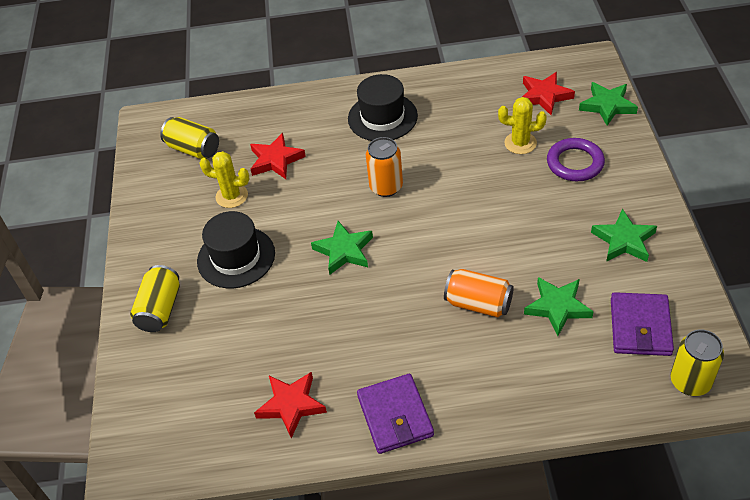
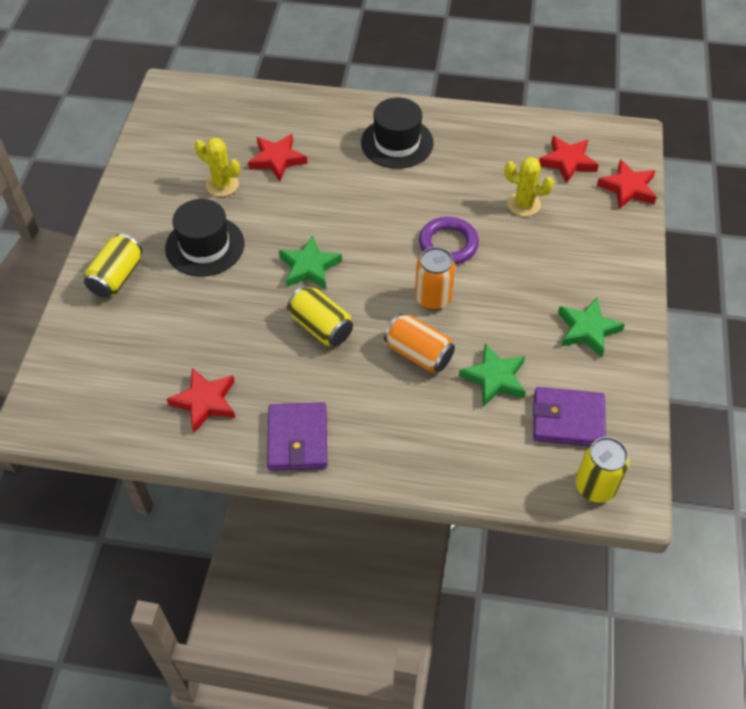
camera: 10 degrees right, 5 degrees up
(193, 149) = (202, 128): yellow can -> yellow can (321, 327)
(386, 187) = (373, 214): orange can -> orange can (433, 298)
(575, 163) = (570, 239): purple ring -> purple ring (448, 244)
(607, 106) = (628, 188): green star -> red star
(640, 327) = (568, 420): purple wallet -> purple wallet turned 75 degrees clockwise

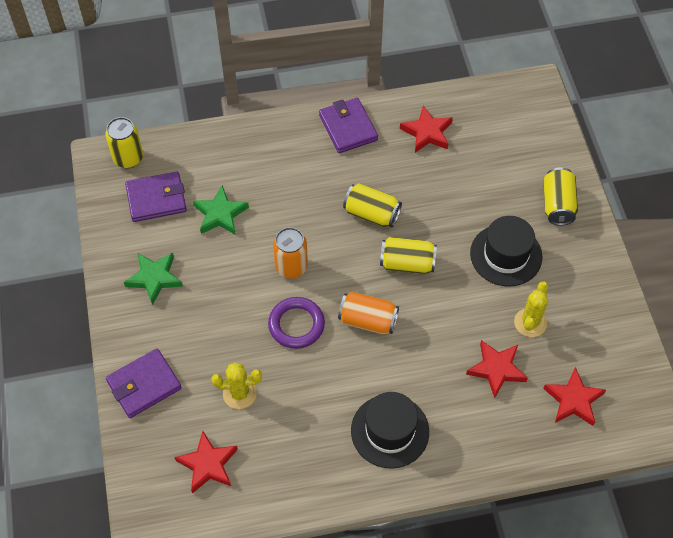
camera: 160 degrees right, 5 degrees up
(222, 185) = (530, 322): yellow cactus -> yellow cactus turned 75 degrees counterclockwise
(309, 267) = (407, 263): green star -> yellow can
(418, 353) = (286, 216): orange can -> orange can (368, 320)
(616, 235) = (144, 385): none -> purple wallet
(628, 188) = (140, 449): red star -> red star (573, 400)

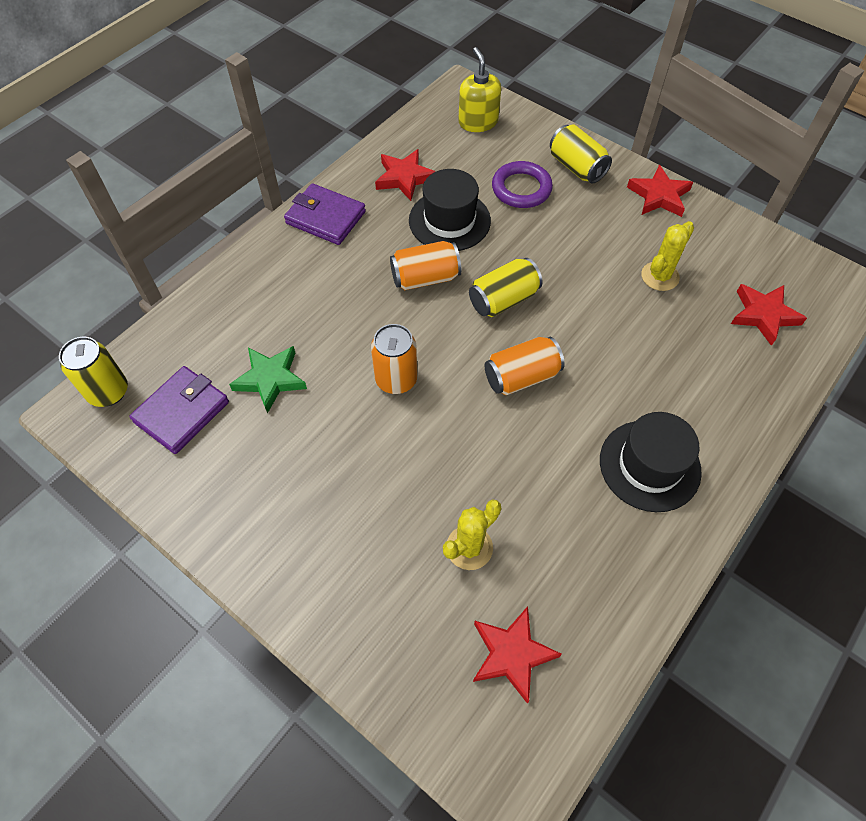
camera: 40 degrees left, 0 degrees up
(144, 385) = (355, 624): purple wallet -> none
(154, 278) = (257, 497): green star -> none
(296, 325) = (457, 432): purple ring -> purple ring (521, 188)
(371, 214) = (425, 278): yellow can -> orange can
(496, 369) = (677, 336): red star -> red star (659, 196)
(506, 255) = (579, 234): black hat -> black hat (449, 220)
(521, 122) = (478, 122): none -> yellow soap dispenser
(530, 322) = (660, 276): yellow cactus -> yellow cactus turned 60 degrees clockwise

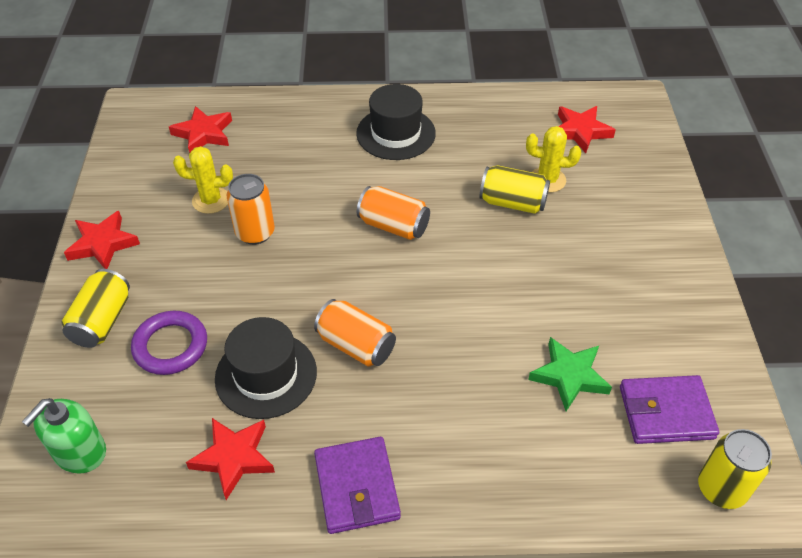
camera: 130 degrees left, 10 degrees down
(396, 379) = (476, 294): orange can -> orange can (255, 233)
(478, 122) = (79, 452): yellow soap dispenser -> green soap dispenser
(503, 300) = (328, 278): yellow can -> yellow can (512, 203)

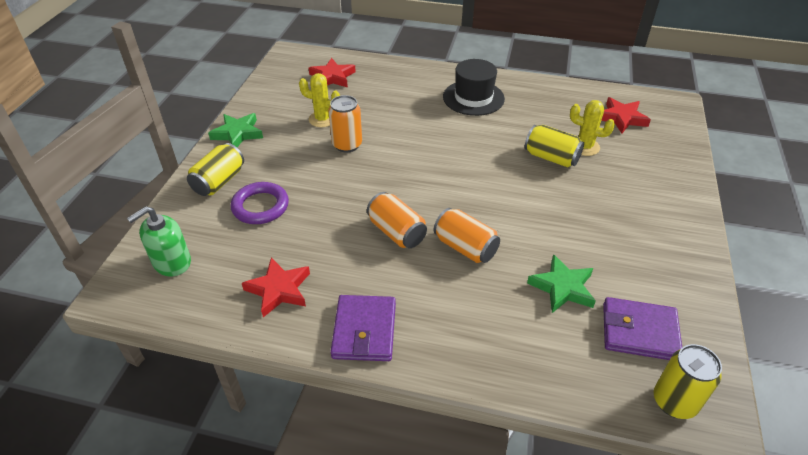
camera: 15 degrees right, 5 degrees down
(102, 244) = (237, 134): red star -> green star
(266, 375) = (322, 239): black hat -> none
(393, 226) = (452, 157): orange can -> orange can (465, 247)

